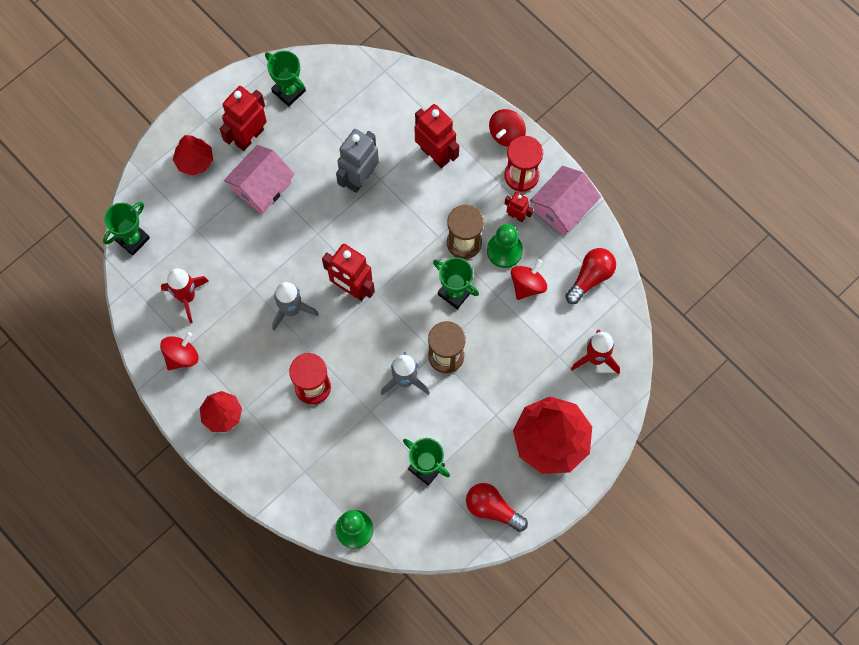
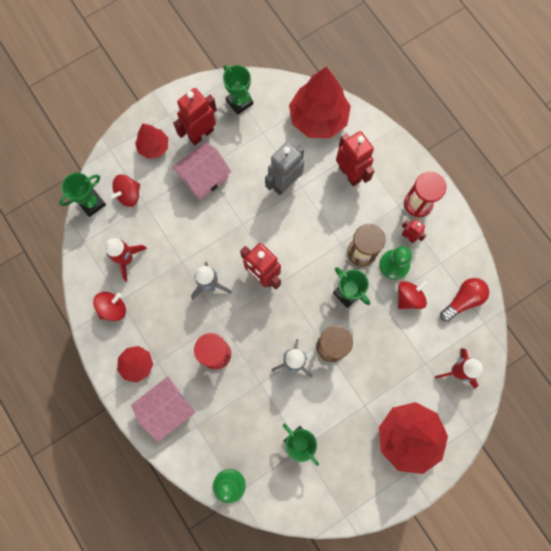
camera: 10 degrees right, 5 degrees up
(387, 95) = (318, 118): none -> red tree
(492, 509) = (349, 488): red light bulb -> none
(506, 134) = (411, 166): red spinning top -> red spinning top (129, 195)
(563, 207) = (448, 236): pink house -> pink house (167, 408)

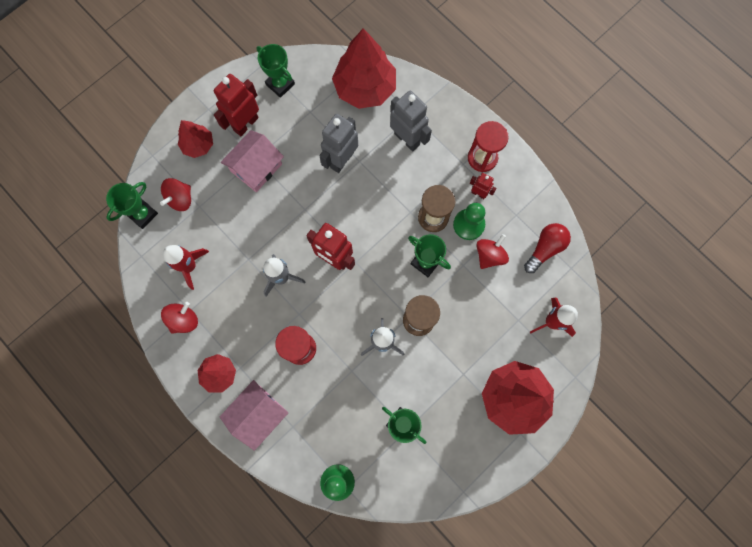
camera: 10 degrees left, 0 degrees up
(349, 173) = (407, 139): red robot -> grey robot

